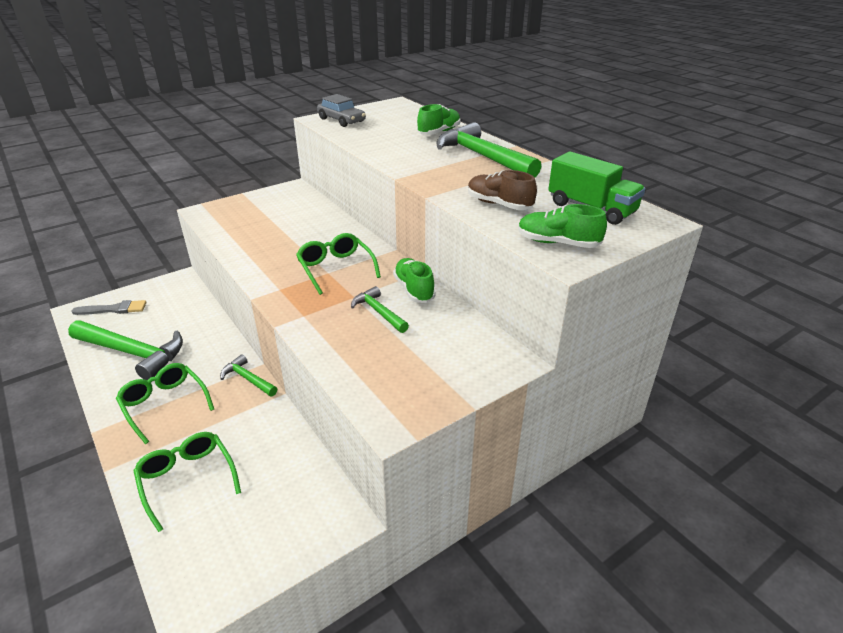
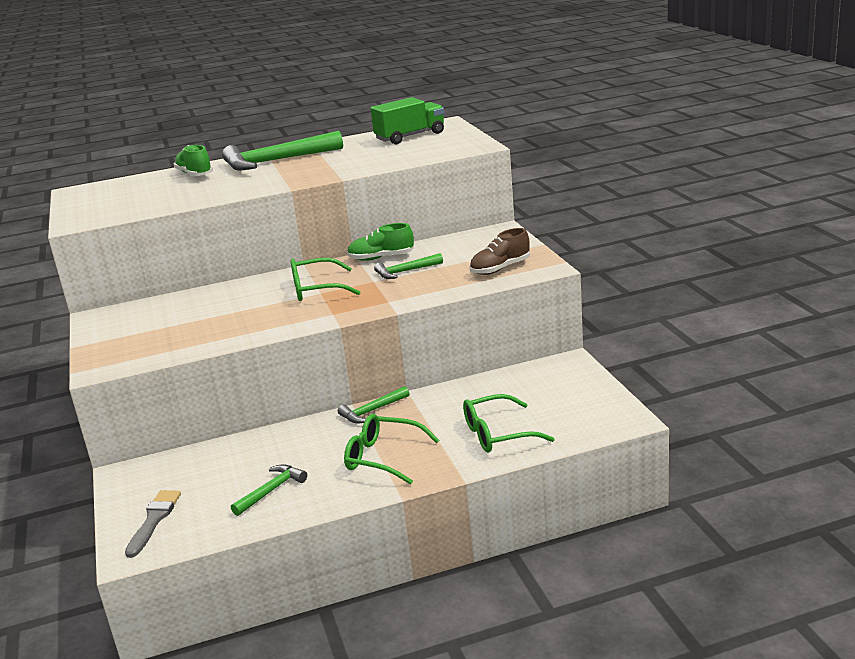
camera: 70 degrees left, 10 degrees down
(133, 353) = (271, 490): green hammer -> green hammer, size x0.52
(164, 404) = (383, 457): green glasses -> green glasses turned 45 degrees clockwise
(341, 120) = (97, 213): grey car -> none
(499, 204) = (379, 159): brown shoe -> brown shoe (500, 268)
(557, 243) = (454, 147): green shoe -> none

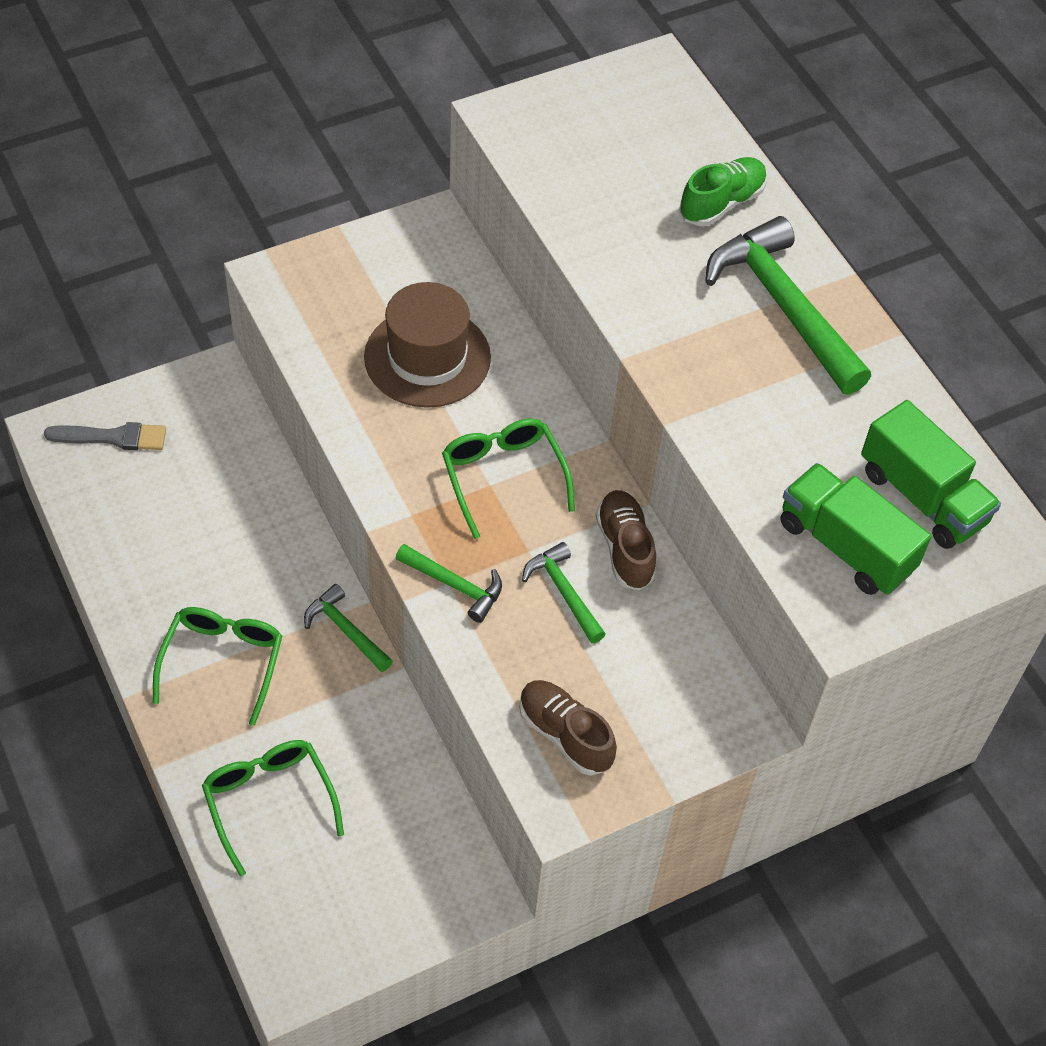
camera: 75 degrees right, 30 degrees up
(210, 314) = (427, 357): none -> brown hat
(271, 490) = (160, 546): green hammer -> green hammer (455, 585)
(381, 258) = (625, 548): green shoe -> brown shoe
(434, 147) = (845, 546): none -> green truck

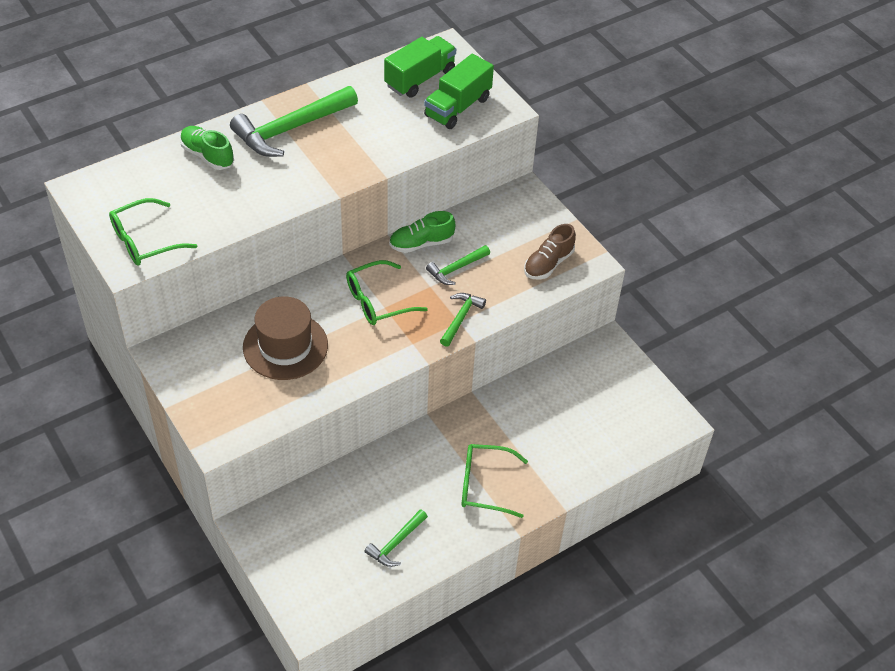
camera: 95 degrees left, 5 degrees down
(113, 437) = (311, 582): grey brush -> none
(269, 801) = (574, 447): green glasses -> green glasses (145, 241)
(345, 630) = (450, 423): green hammer -> green hammer (396, 543)
(625, 548) = (421, 243): brown shoe -> green shoe

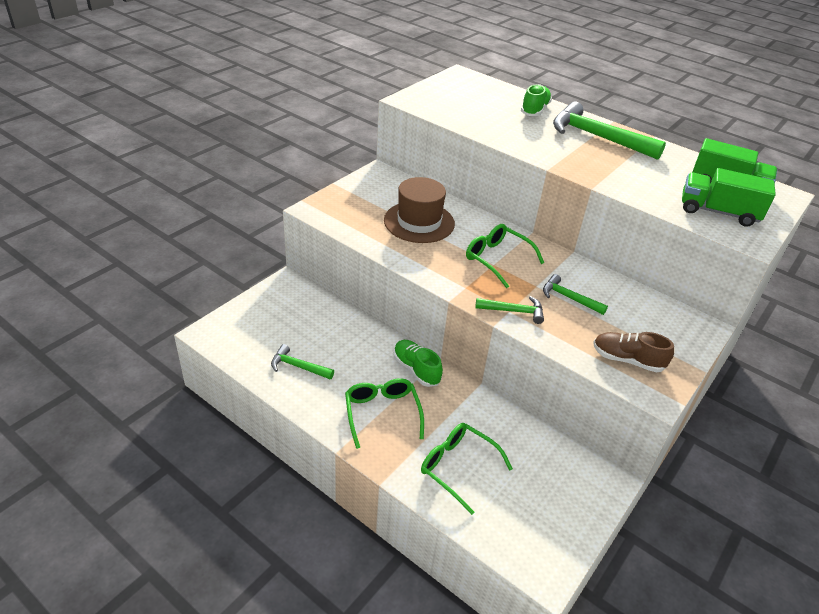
camera: 70 degrees right, 10 degrees down
(145, 241) = (433, 102): green glasses -> green glasses (458, 467)
(421, 243) = (580, 272): green shoe -> green shoe (416, 369)

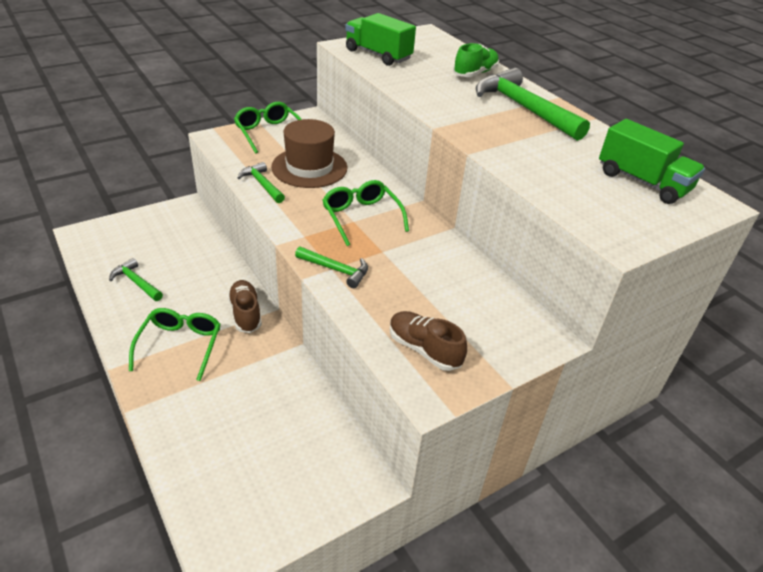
camera: 20 degrees right, 0 degrees up
(416, 369) = (245, 313): green shoe -> brown shoe
(458, 467) = (214, 419): green glasses -> green glasses (269, 133)
(569, 298) = (409, 271): green hammer -> green hammer (262, 184)
(718, 212) = (605, 205): green truck -> green truck (378, 55)

